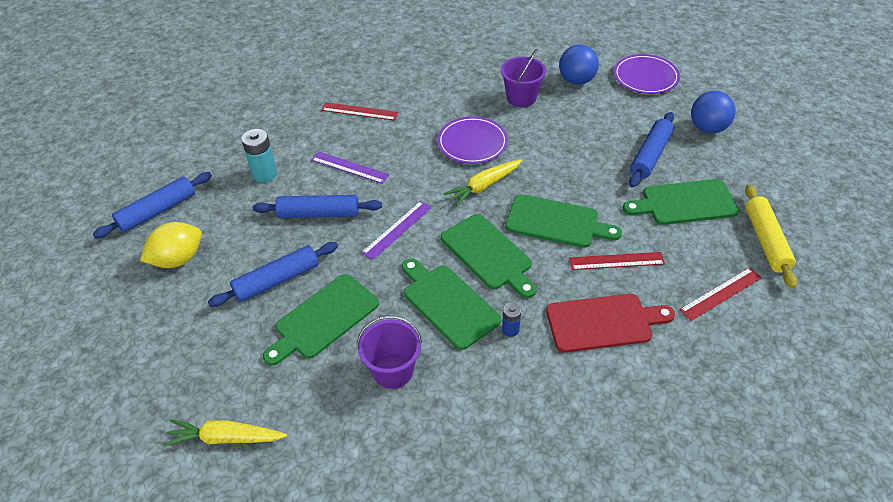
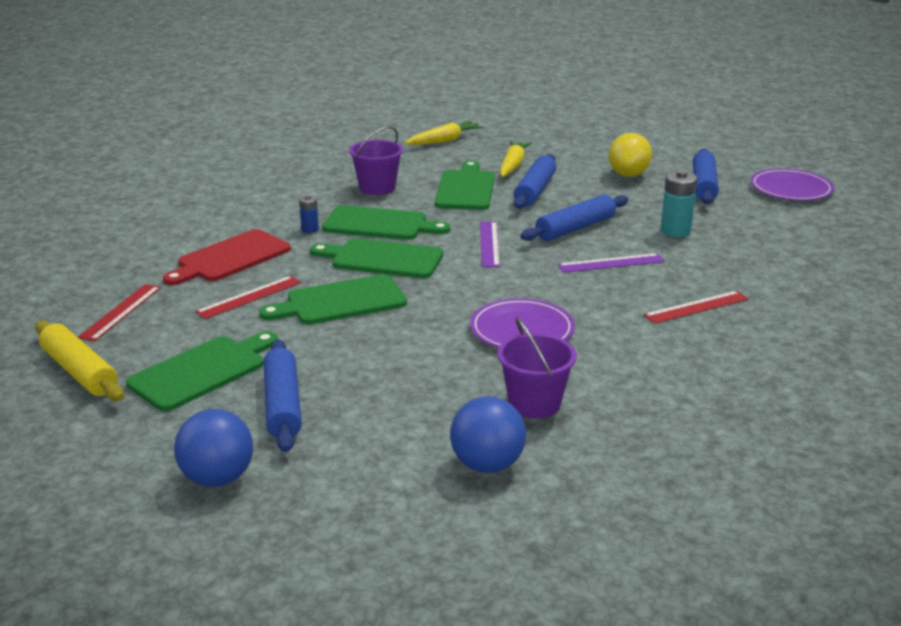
camera: 140 degrees right, 20 degrees down
(484, 186) = (453, 300): yellow carrot -> yellow carrot (513, 166)
(645, 77) = (381, 524): purple plate -> purple plate (791, 189)

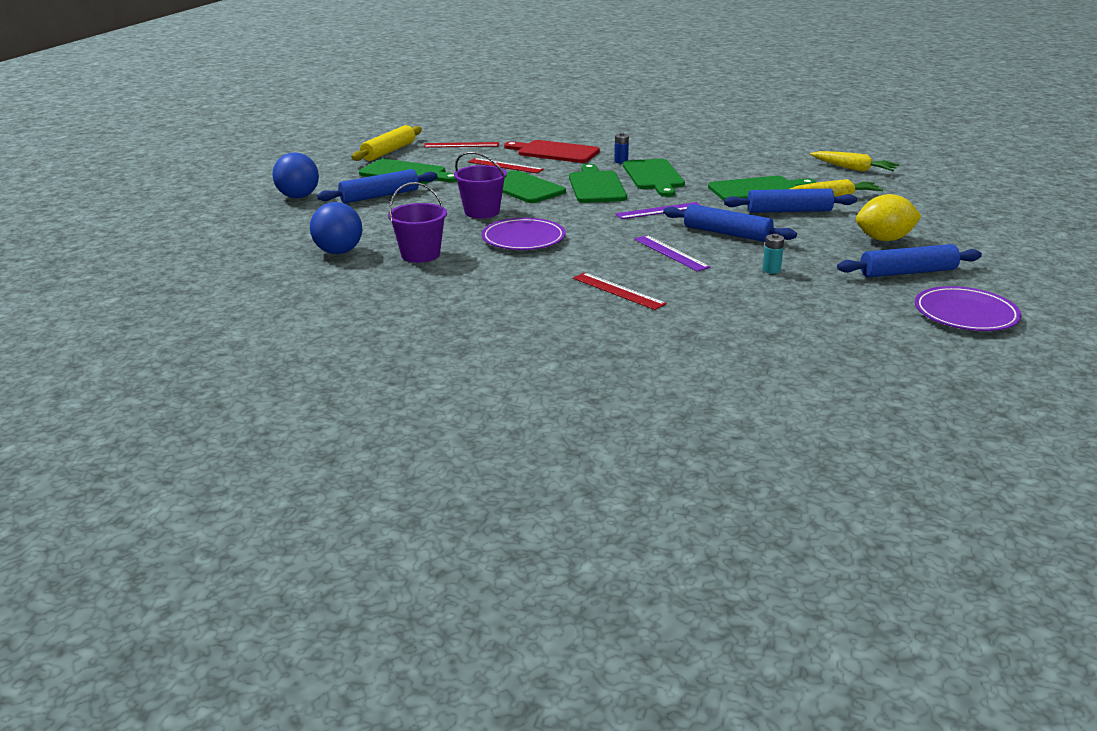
camera: 70 degrees right, 0 degrees up
(377, 188) = (720, 165): purple bucket -> purple bucket (482, 212)
(675, 231) = (771, 270): turquoise battery -> turquoise battery, size x0.58

